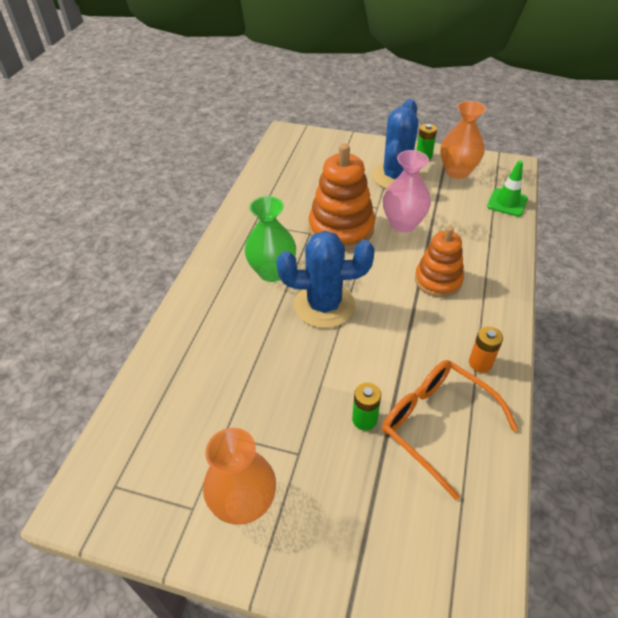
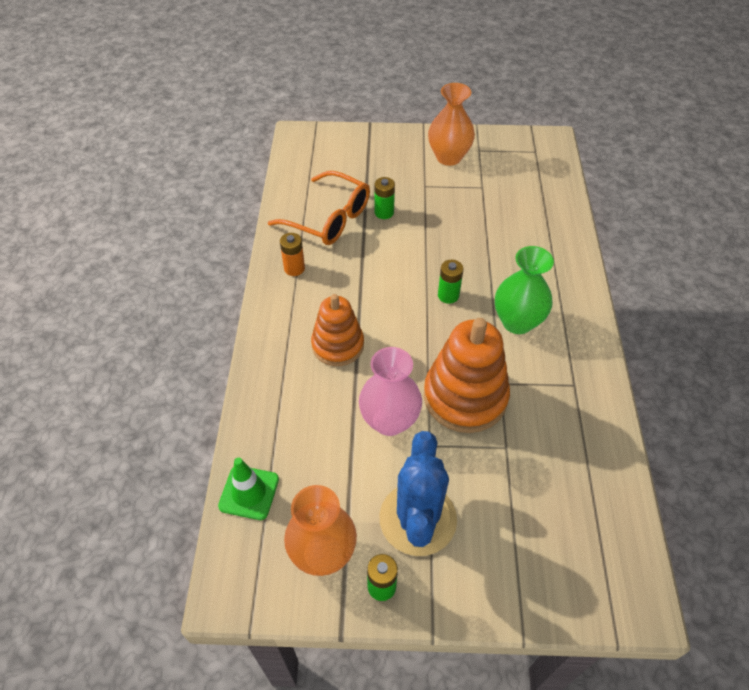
camera: 165 degrees right, 5 degrees up
(324, 305) = (448, 295): blue cactus -> green battery

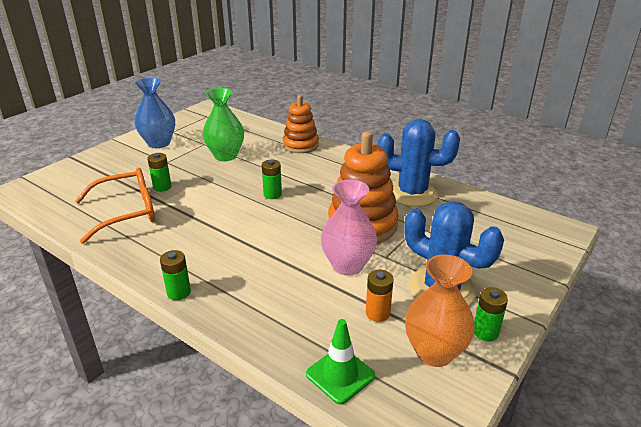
camera: 55 degrees left, 20 degrees down
(262, 325) = (179, 292): none -> green battery
(294, 268) = (147, 250): orange battery -> orange battery (377, 313)
(338, 345) = (251, 260): orange stacking toy -> orange stacking toy (300, 145)
(448, 157) = (159, 143): orange vase -> blue vase
(517, 322) = (327, 180): green vase -> green vase (225, 156)
(567, 411) = (412, 193): none -> blue cactus

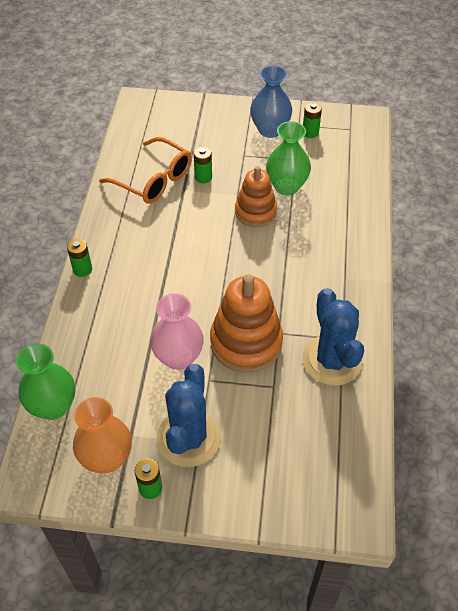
camera: 60 degrees right, 20 degrees up
(272, 194) = (247, 255): green battery -> green battery (310, 133)
(300, 145) = (354, 229): orange stacking toy -> orange stacking toy (255, 212)
(340, 375) = (53, 406): green traffic cone -> green vase
(377, 313) = (130, 403): orange battery -> none

